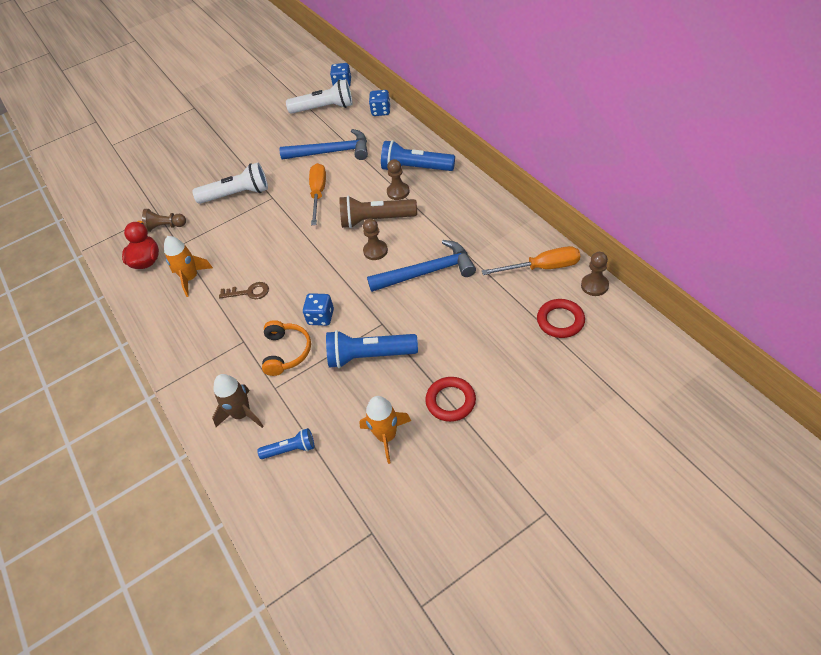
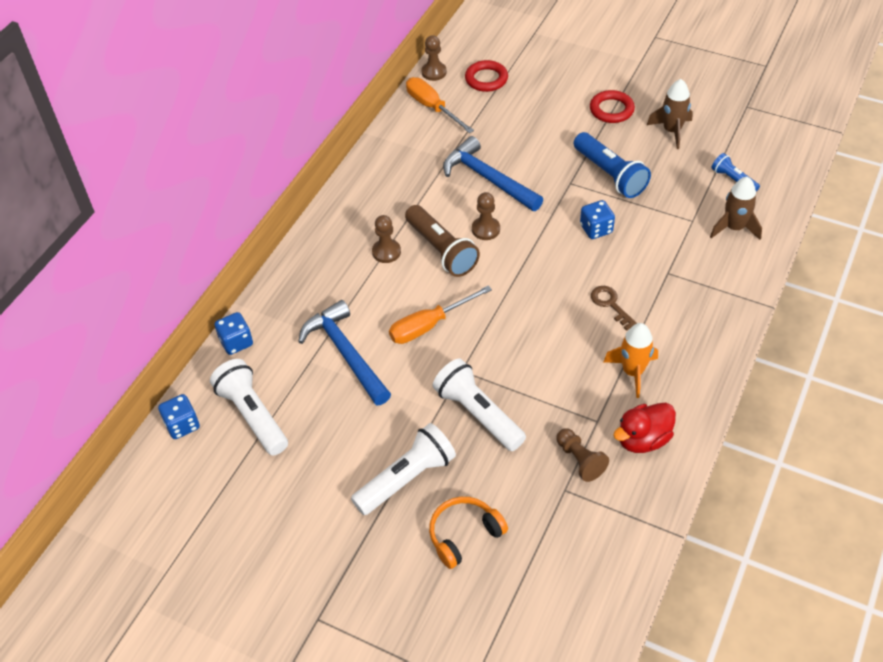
camera: 125 degrees left, 0 degrees up
(229, 154) = (407, 478): none -> white flashlight
(286, 352) = (652, 233): orange headphones -> orange headphones (464, 535)
(386, 436) = (672, 131): orange rocket -> brown rocket
(415, 168) = (338, 254): blue flashlight -> none

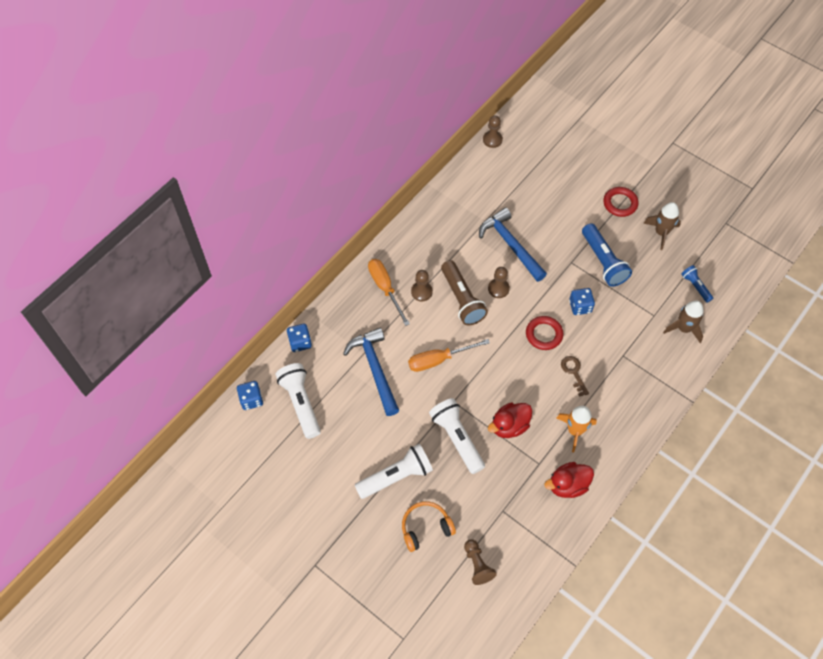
camera: 10 degrees right, 10 degrees up
(432, 107) = (484, 172): orange screwdriver -> orange screwdriver (385, 288)
(486, 79) = (531, 155): red ring -> red ring (544, 334)
(544, 384) = (509, 426): none -> red duck
(580, 460) = (519, 491): brown pawn -> brown pawn (477, 565)

